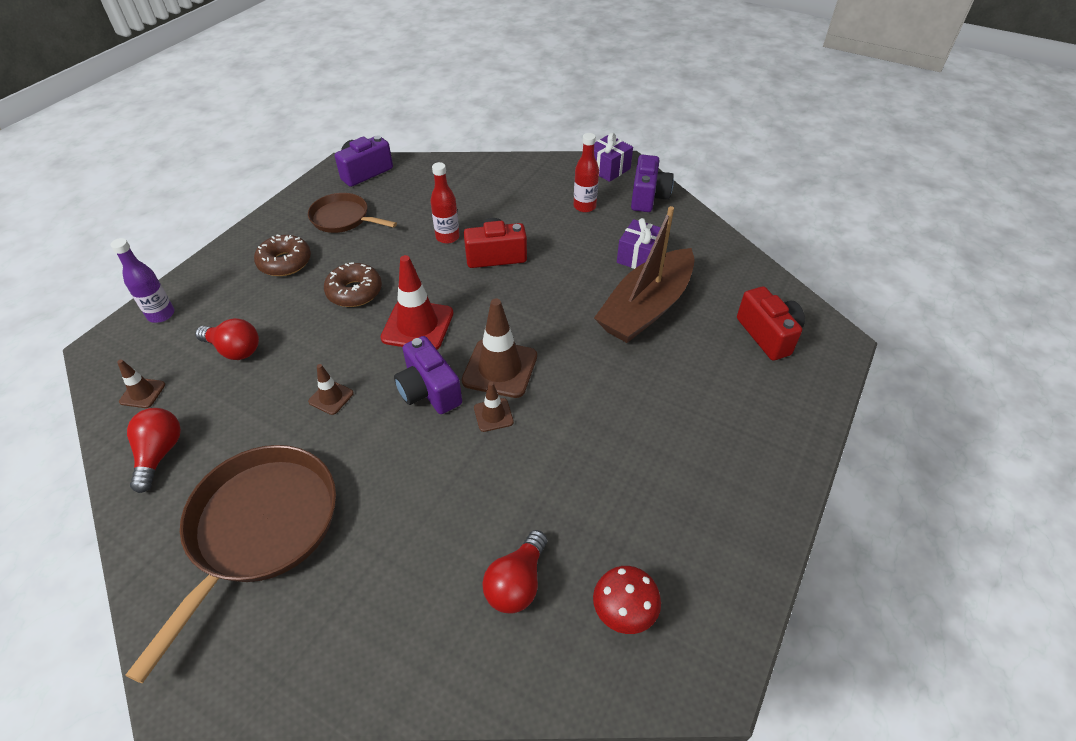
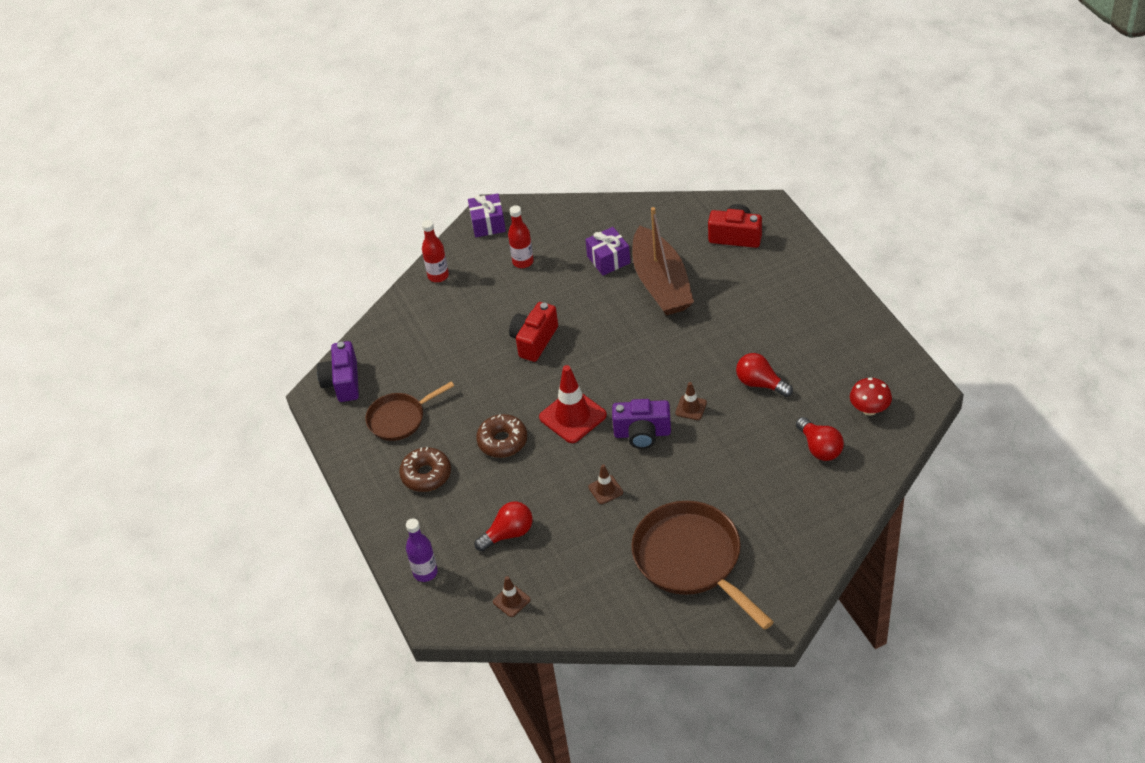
camera: 50 degrees left, 0 degrees up
(160, 454) = (583, 601): red light bulb -> red light bulb (760, 383)
(447, 237) = (485, 360): red bottle -> red bottle (438, 276)
(500, 368) = (653, 387): brown traffic cone -> none
(648, 197) = (545, 219): purple camera -> none

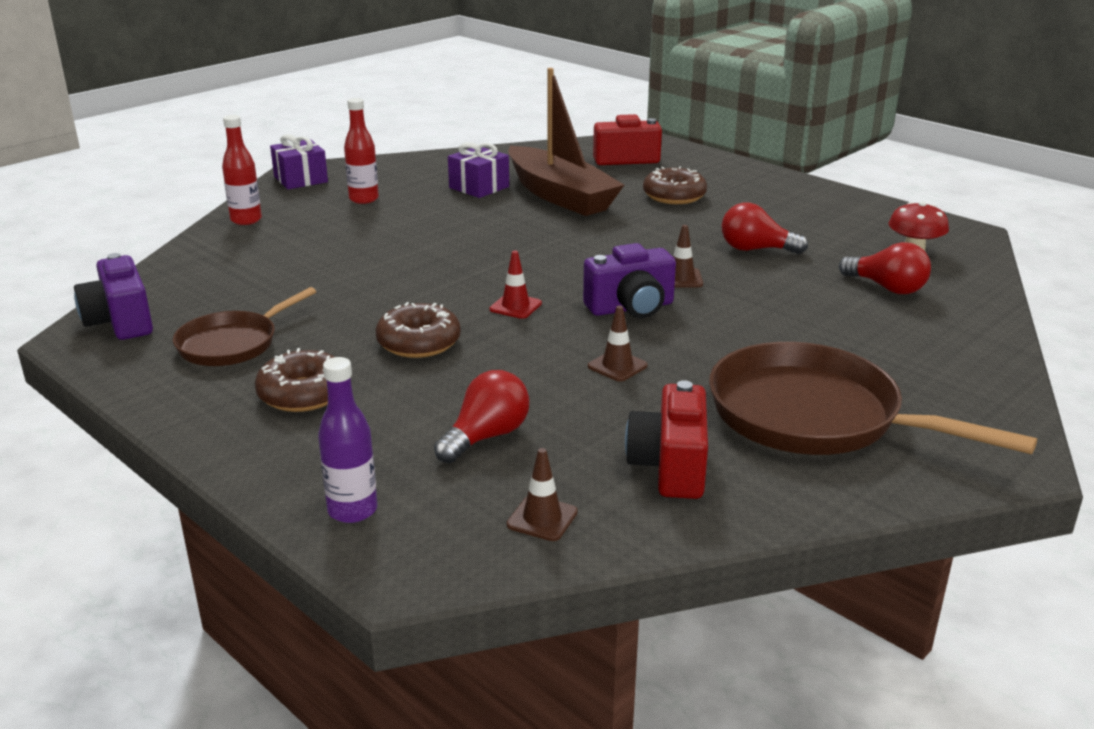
camera: 25 degrees left, 20 degrees down
(534, 340) = (415, 253): red camera -> red camera (670, 466)
(572, 416) = (515, 306): red traffic cone -> red traffic cone, size x0.51
(743, 300) = (674, 196): none -> brown donut

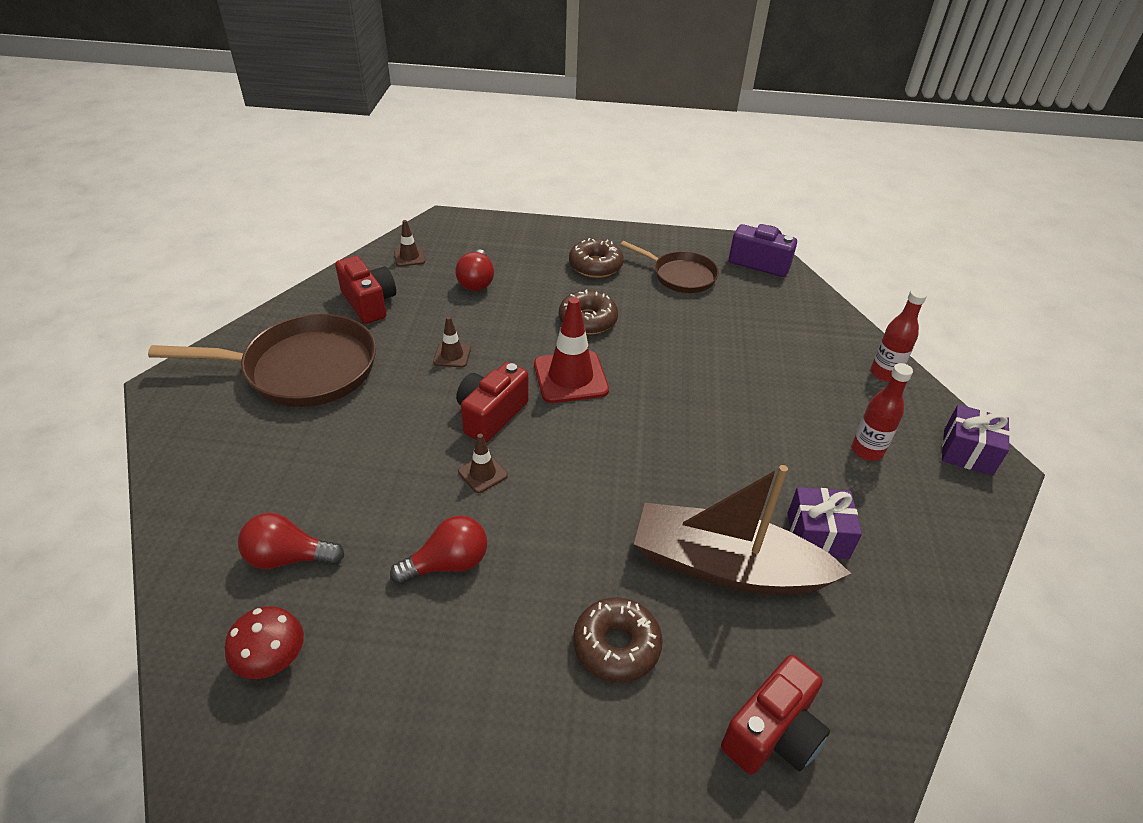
camera: 140 degrees right, 15 degrees up
(232, 344) = (680, 276): brown pan -> brown pan turned 120 degrees clockwise
(352, 510) = (492, 230): purple bottle -> none
(515, 306) = (570, 377): red traffic cone -> red traffic cone, size x1.95
(631, 308) = (491, 415): purple camera -> red camera

